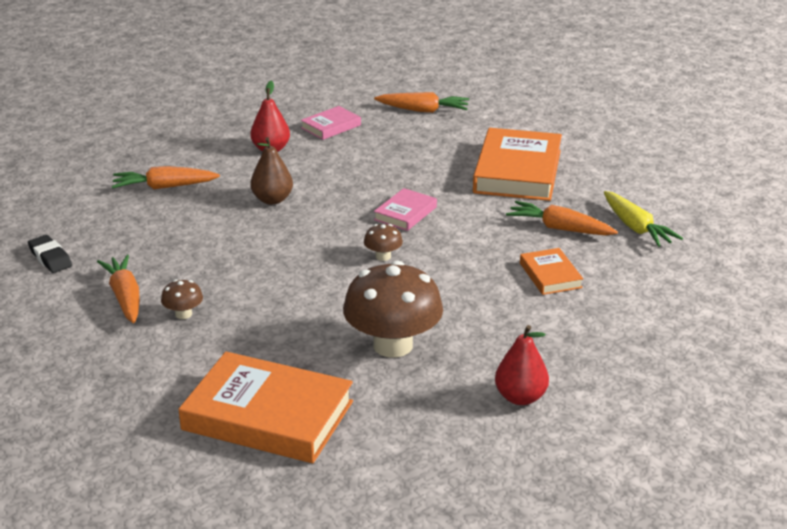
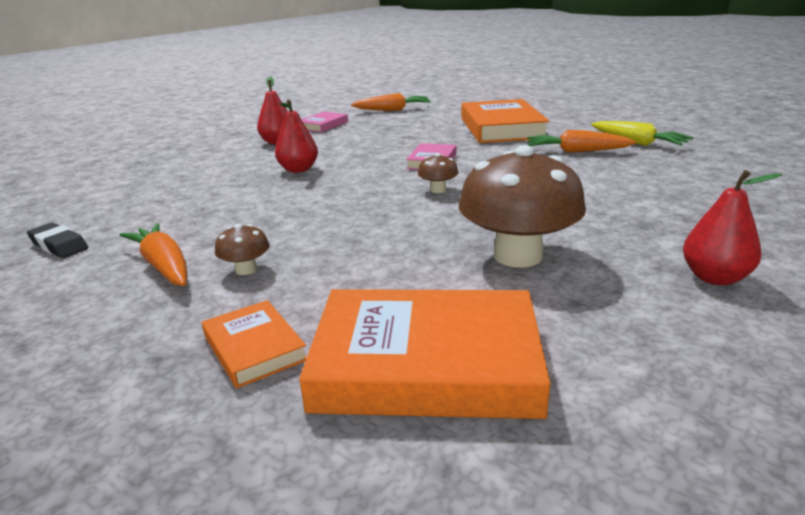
camera: 15 degrees left, 5 degrees down
(164, 187) = (183, 176): orange carrot -> none
(272, 200) = (298, 170): brown pear -> red pear
(550, 275) = (608, 179): orange book -> orange book (254, 348)

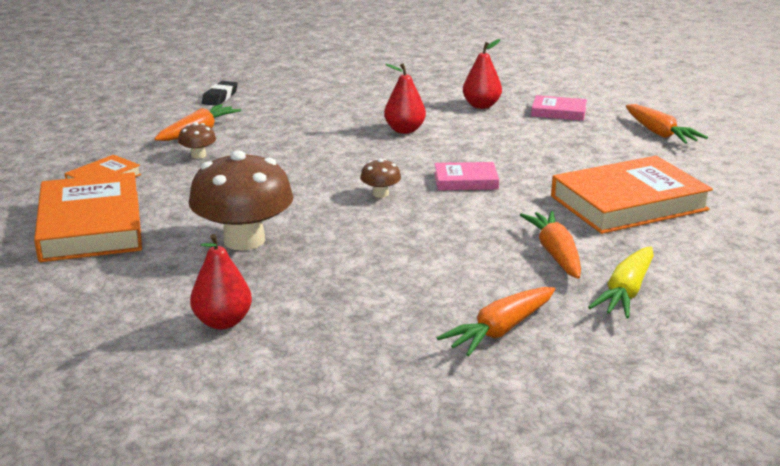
camera: 70 degrees right, 0 degrees up
(700, 177) = (500, 330): none -> orange carrot

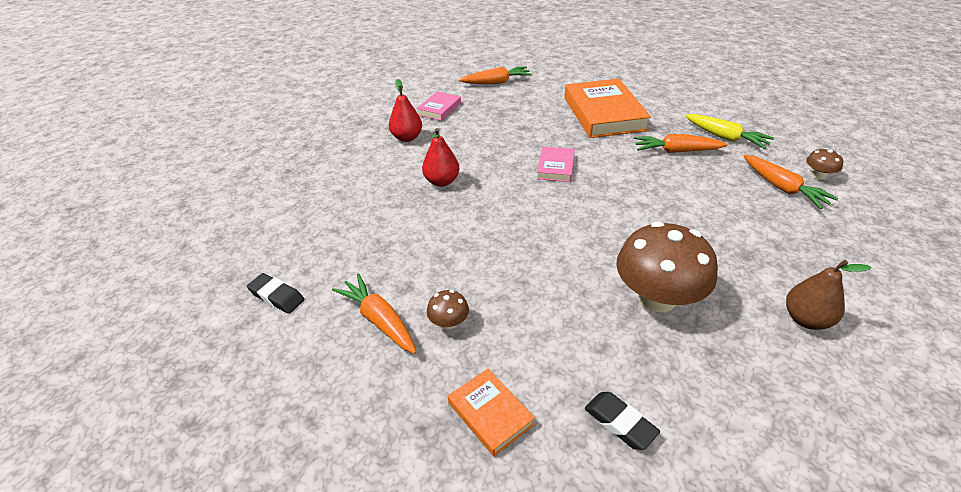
camera: 75 degrees left, 15 degrees up
(91, 225) = (620, 423): orange book -> black eraser
(223, 322) = (806, 319): red pear -> brown pear
(380, 194) = (572, 210): brown mushroom -> brown mushroom (818, 175)

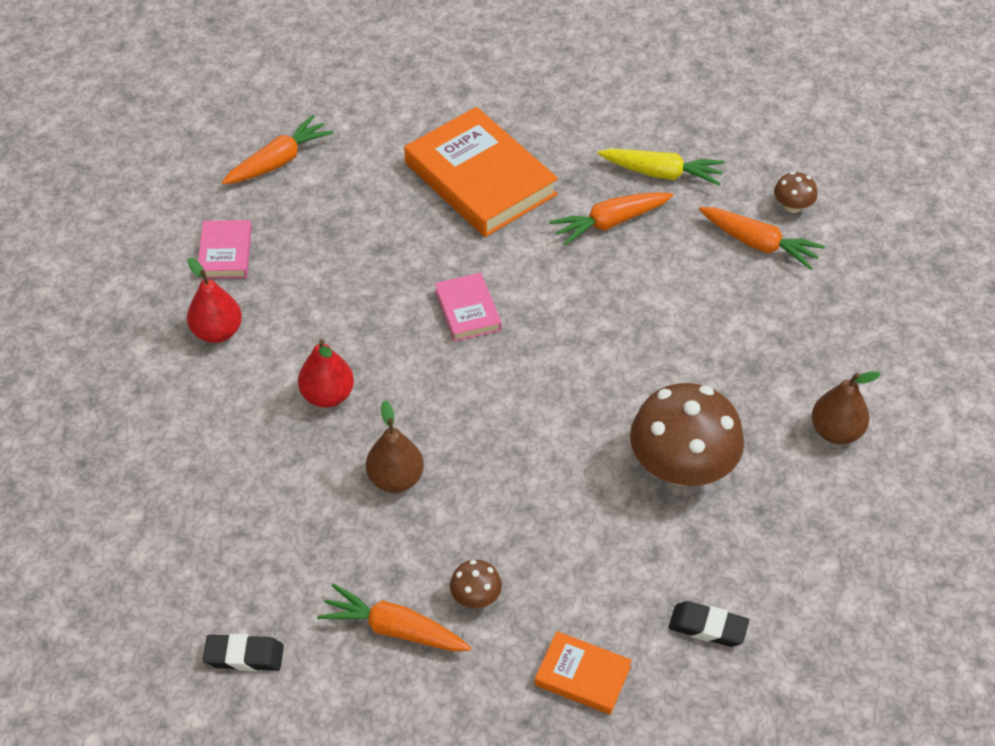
camera: 30 degrees left, 10 degrees up
(448, 235) = (396, 479): none -> brown pear

